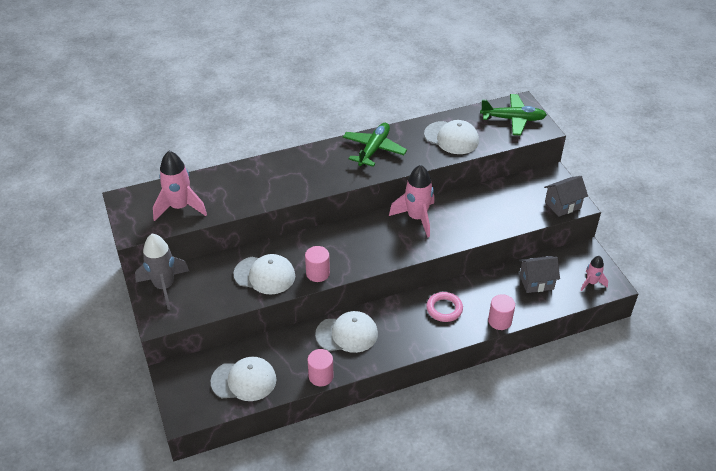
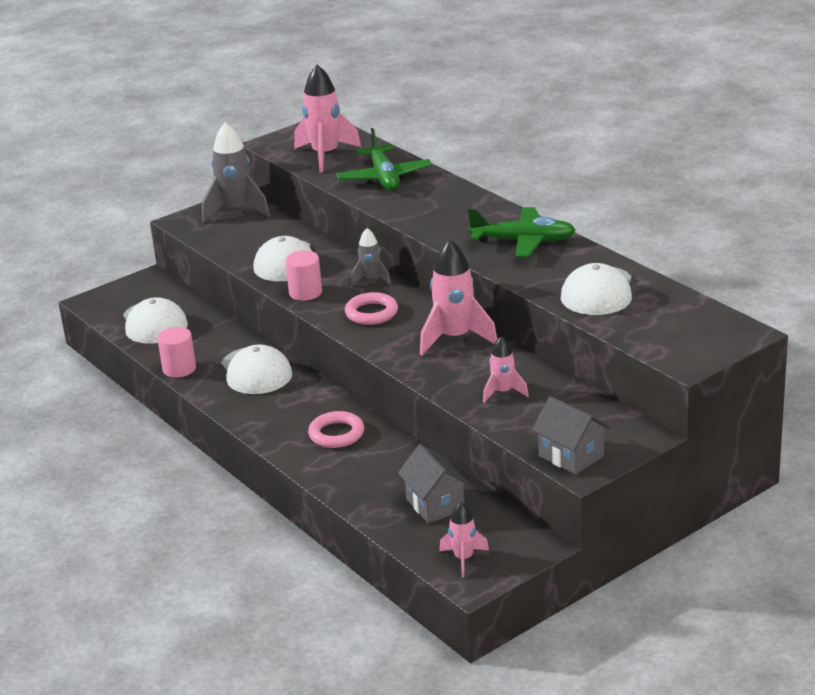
camera: 75 degrees right, 15 degrees down
(320, 238) = (371, 280): none -> grey rocket
(364, 247) = (371, 313): none -> pink ring
(487, 213) = (503, 392): none -> pink rocket
(499, 321) = (336, 484): pink cylinder -> none
(513, 119) = (690, 332): green plane -> green plane (384, 178)

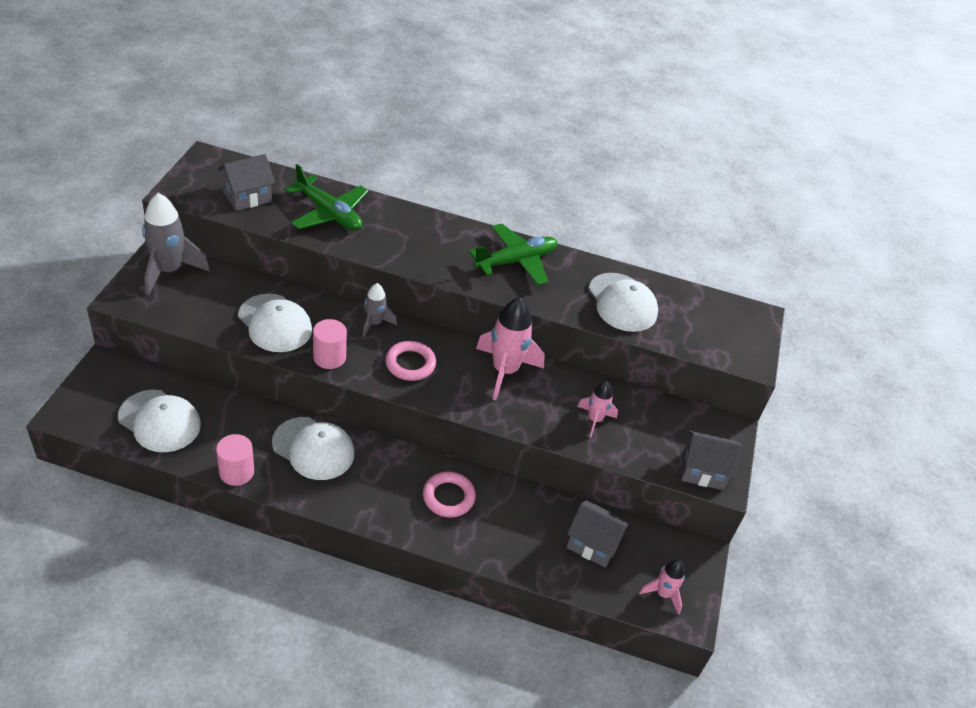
camera: 45 degrees left, 15 degrees up
(325, 155) = (247, 197): pink rocket -> grey house

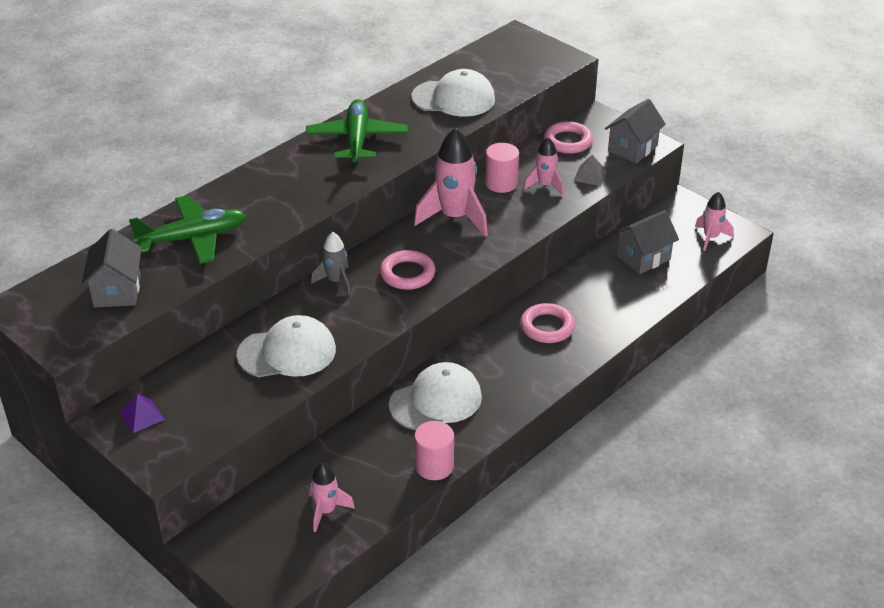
camera: 55 degrees left, 5 degrees down
(159, 421) = (326, 511): white cap -> pink rocket
(169, 271) = (142, 415): grey rocket -> purple pyramid
(329, 357) = (363, 326): pink cylinder -> pink cylinder (501, 183)
(634, 449) = (590, 175): none -> grey pyramid
(674, 418) = (568, 141): none -> pink ring

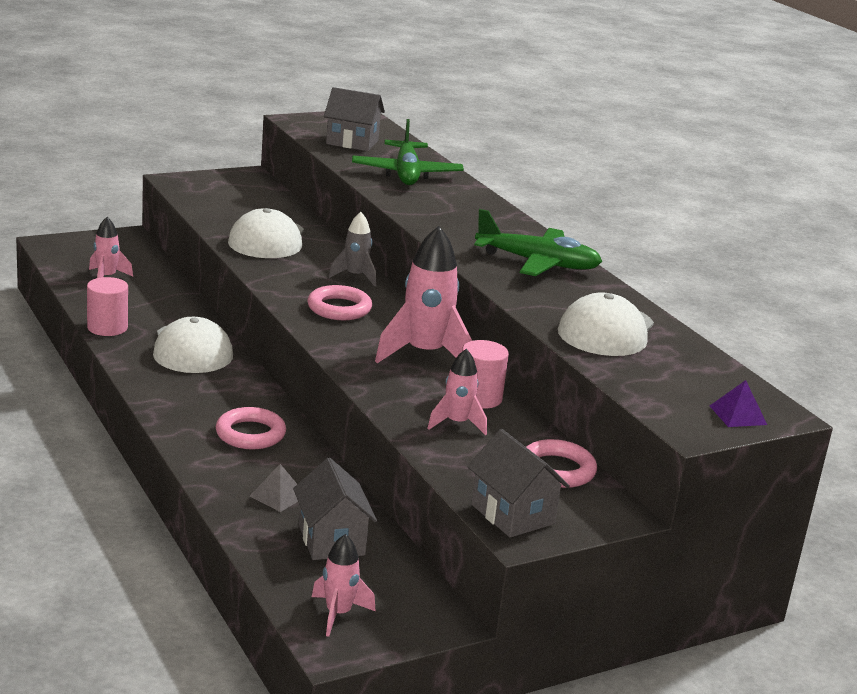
camera: 105 degrees right, 15 degrees down
(142, 415) = (241, 184): purple pyramid -> purple pyramid (738, 415)
(590, 175) = (461, 460): grey pyramid -> grey pyramid (278, 496)

